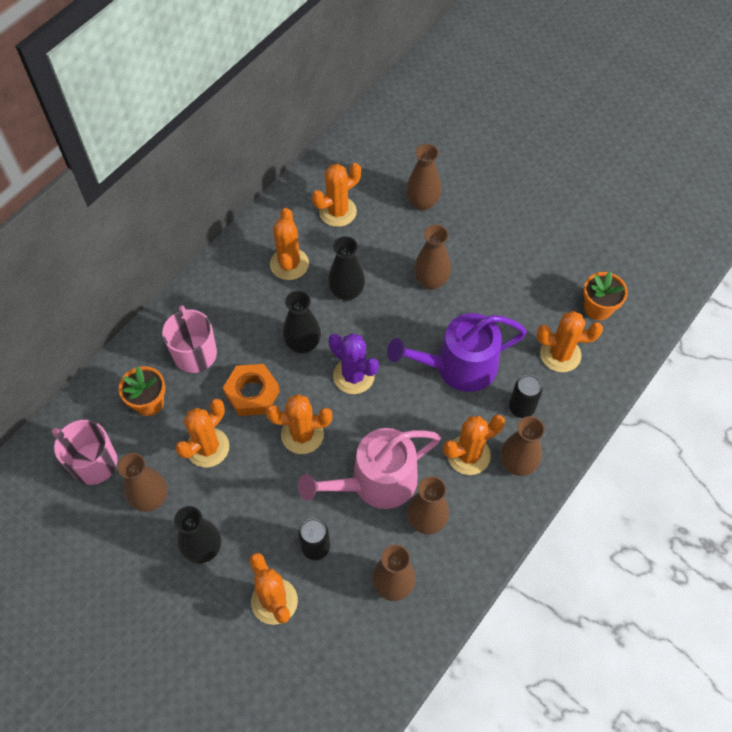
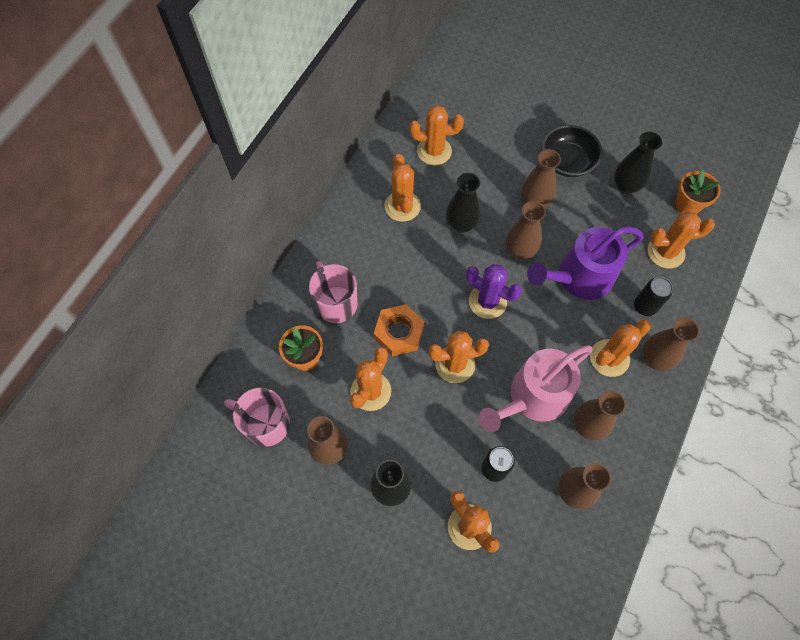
camera: 10 degrees left, 5 degrees up
(303, 344) = (434, 279): black vase -> black vase (625, 186)
(337, 212) = (434, 151): orange cactus -> orange cactus turned 45 degrees clockwise
(422, 203) = (508, 132): brown vase -> brown vase (520, 251)
(478, 243) = (567, 162): none -> black bowl

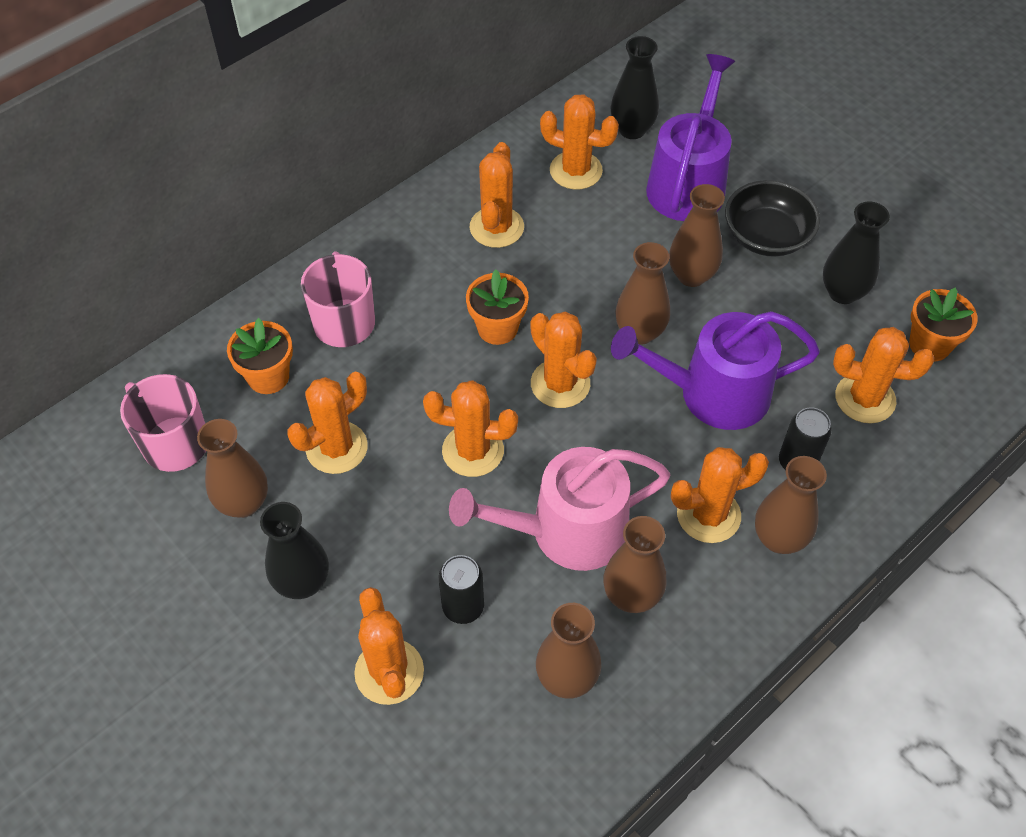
camera: 20 degrees right, 10 degrees down
(399, 333) = (413, 386): orange nut -> none
(433, 276) = (497, 328): none -> orange flower pot
(461, 224) = (570, 274): black vase -> black vase (632, 130)
(487, 301) = (560, 384): purple cactus -> orange cactus
(506, 139) = (688, 183): none -> purple watering can

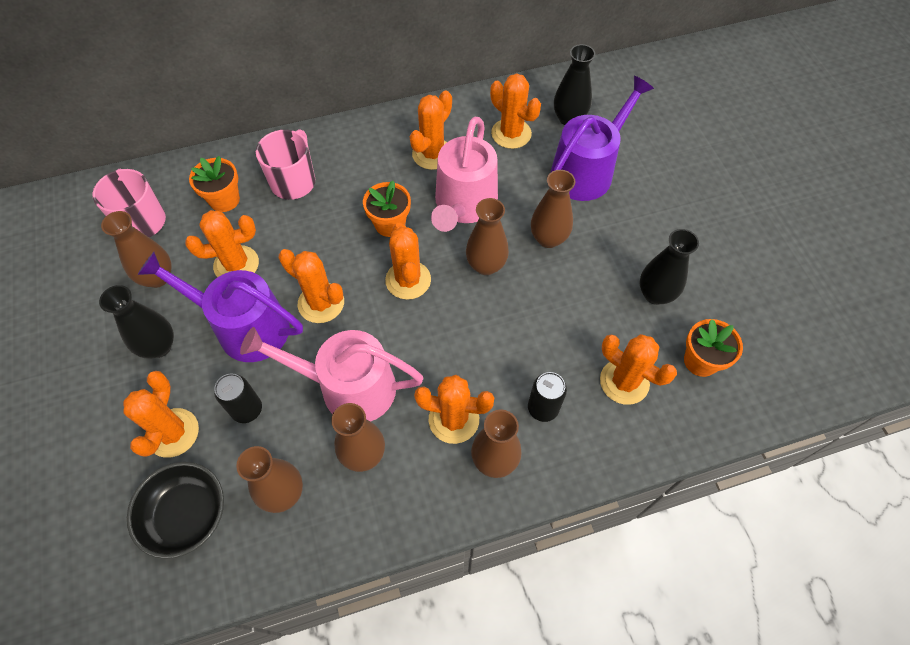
camera: 25 degrees right, 5 degrees up
(572, 273) = (464, 205): none -> pink watering can
(713, 393) = (511, 331): purple watering can -> purple watering can (244, 327)
(766, 236) = (621, 230): black bowl -> black bowl (187, 515)

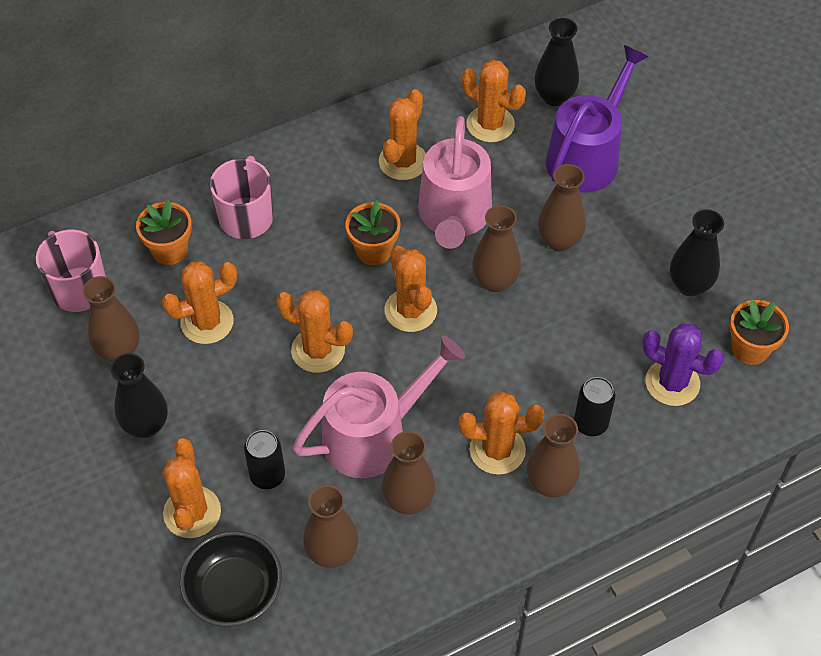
camera: 10 degrees left, 5 degrees down
(244, 327) = (238, 389): purple watering can -> none
(348, 387) = (373, 435): pink watering can -> pink watering can turned 150 degrees clockwise
(624, 382) = (672, 383): orange cactus -> purple cactus

